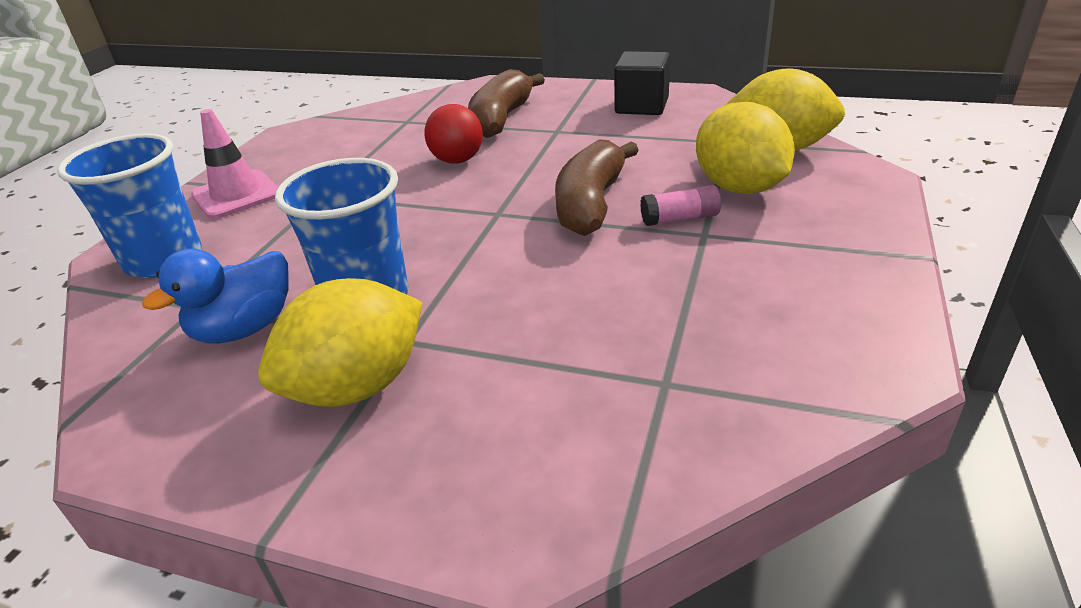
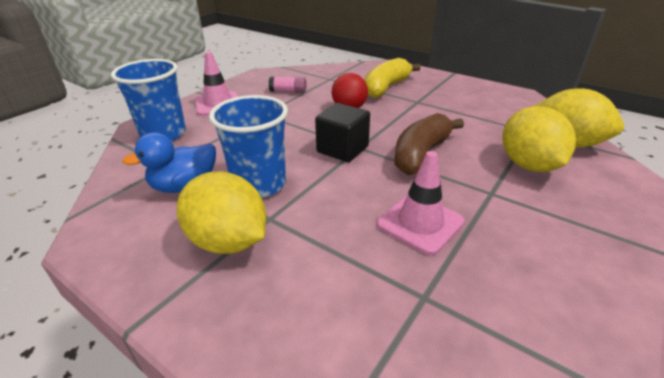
camera: 15 degrees right, 0 degrees up
(357, 386) = (228, 241): yellow lemon -> yellow lemon turned 60 degrees clockwise
(501, 119) = (386, 87): brown banana -> yellow banana
(625, 294) = (420, 223): none -> pink traffic cone
(641, 106) = (479, 96): black cube -> black cube (342, 149)
(680, 218) = (478, 178): pink glue stick -> pink glue stick (288, 91)

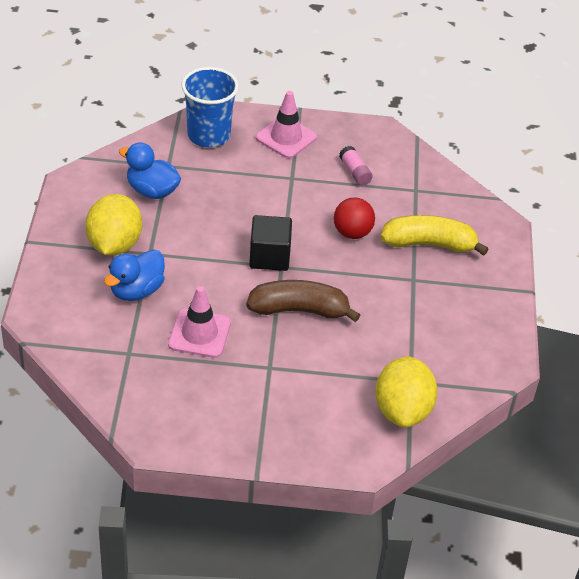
camera: 55 degrees right, 10 degrees up
(259, 184) = (183, 229): blue cup -> none
(318, 249) = (136, 290): none -> blue duck
(528, 165) = (334, 385): yellow lemon -> none

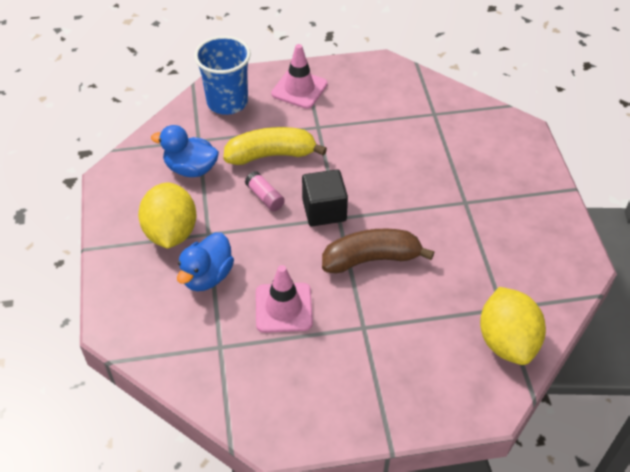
camera: 10 degrees left, 5 degrees up
(352, 233) = (392, 168): red ball -> none
(355, 172) = (373, 108): pink glue stick -> pink glue stick (265, 197)
(429, 244) = (466, 163): yellow banana -> yellow banana (271, 155)

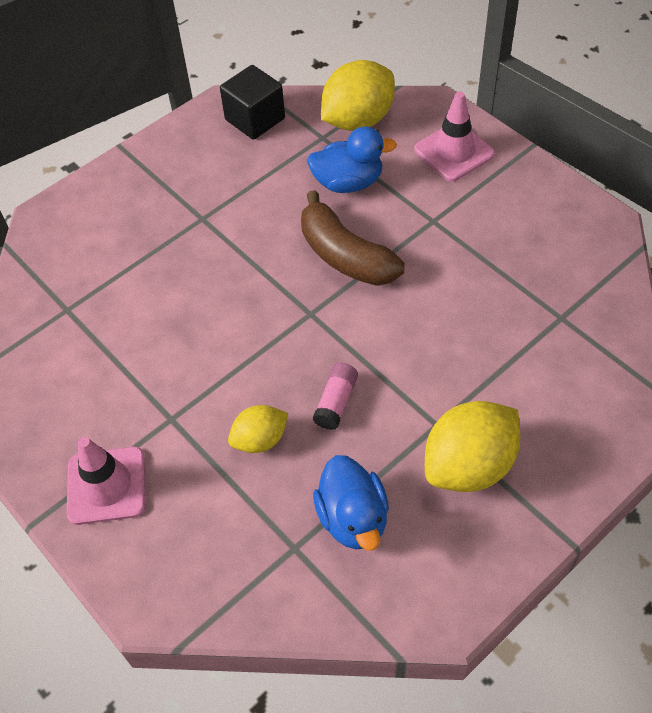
camera: 120 degrees left, 5 degrees up
(207, 276) = (494, 385): blue duck -> blue duck (348, 182)
(227, 102) = (193, 563): blue cup -> none
(271, 155) = (260, 440): yellow banana -> yellow lemon
(283, 308) = (469, 293): pink traffic cone -> pink traffic cone (454, 152)
(324, 210) = (310, 332): black cube -> black cube (255, 119)

